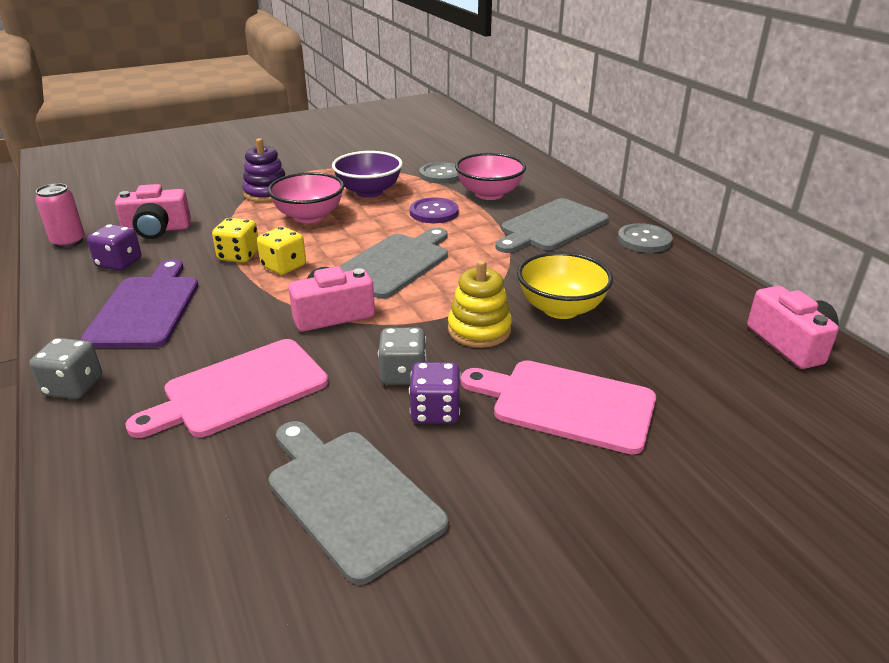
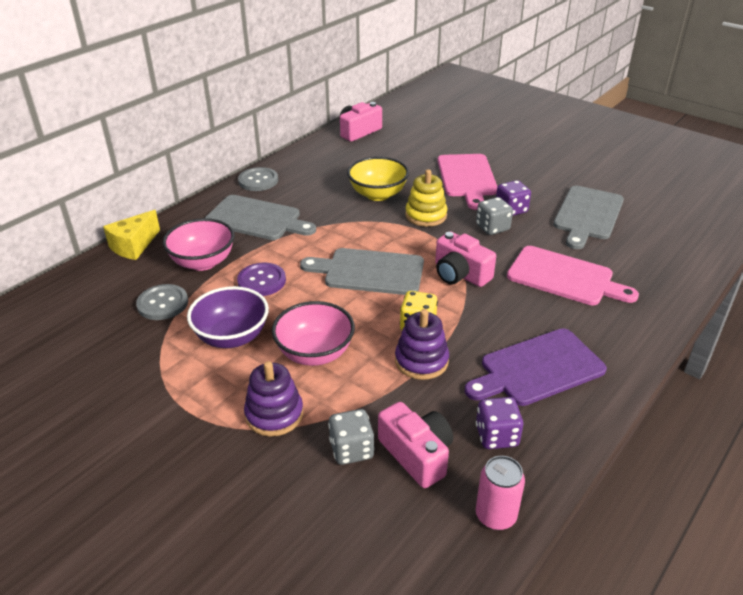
camera: 115 degrees left, 5 degrees up
(73, 387) = (638, 346): grey dice -> grey dice (351, 450)
(239, 256) = (421, 361): yellow dice -> purple stacking toy
(541, 172) = (134, 246): none -> yellow cheese

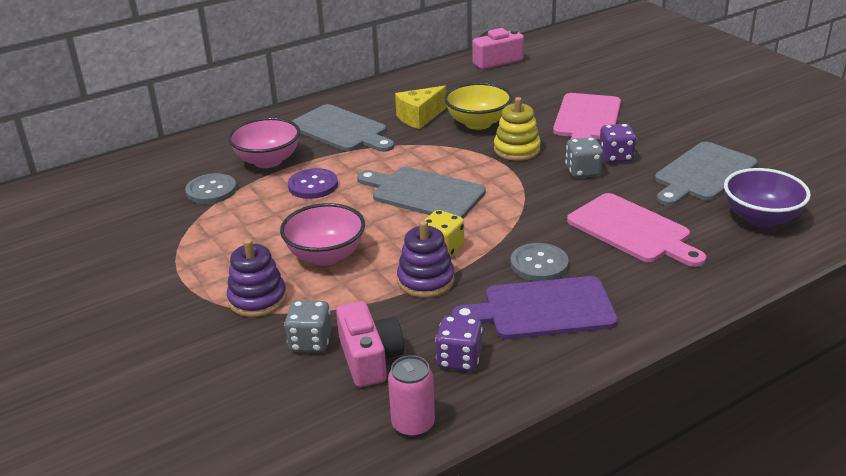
camera: 20 degrees right, 5 degrees down
(134, 246) = (213, 138): yellow cheese -> yellow cheese (419, 117)
(232, 337) = (257, 229): purple bowl -> purple bowl (760, 218)
(258, 181) = (363, 95): grey button -> grey button (539, 264)
(460, 274) = (517, 210): pink camera -> none

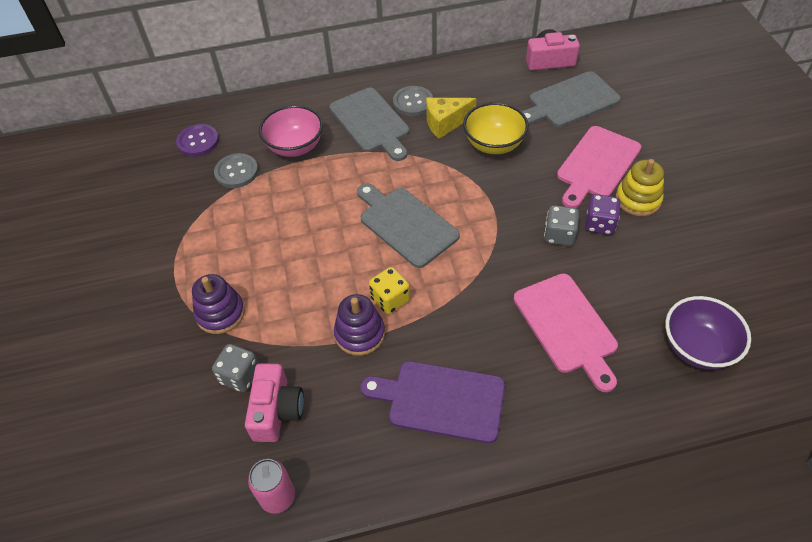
camera: 20 degrees right, 20 degrees up
(313, 185) = (318, 188): purple button -> purple button (198, 141)
(326, 256) = (293, 278): pink bowl -> none
(459, 359) = (345, 436): purple dice -> none
(517, 150) = (512, 189): yellow stacking toy -> yellow stacking toy (638, 199)
(539, 264) = (463, 344): grey button -> grey button (413, 102)
(703, 174) = (671, 270): grey cutting board -> grey cutting board (570, 101)

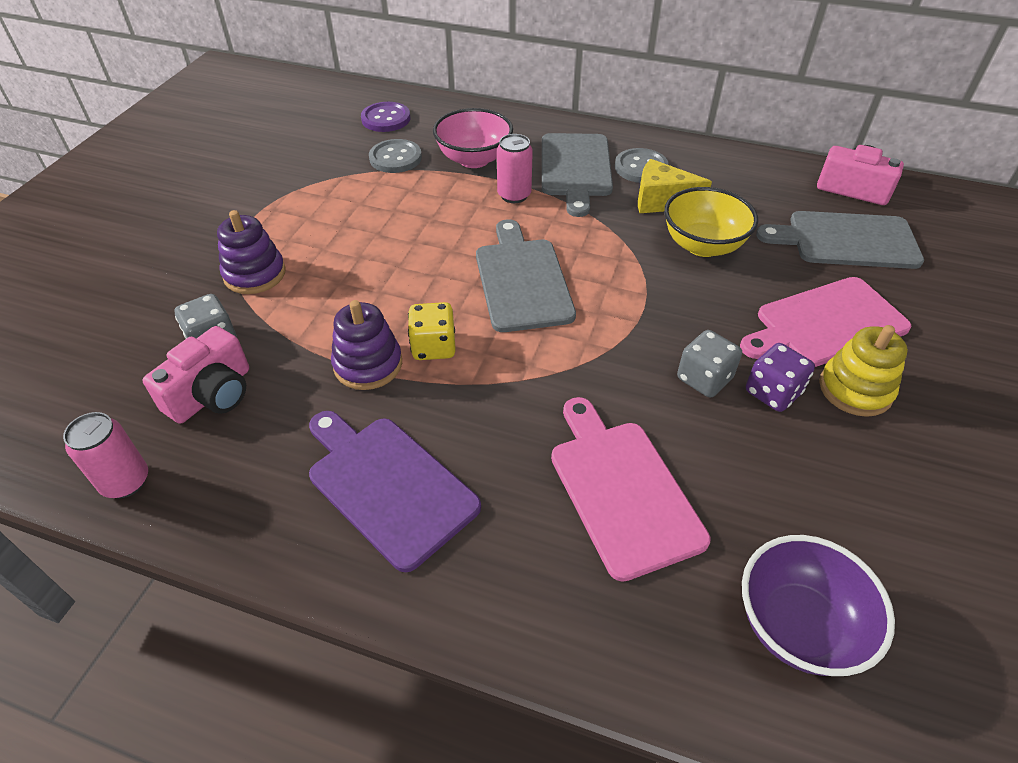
camera: 30 degrees right, 5 degrees down
(347, 163) = (514, 195): none -> pink can
(567, 326) = (622, 490): pink cutting board -> pink cutting board turned 150 degrees clockwise

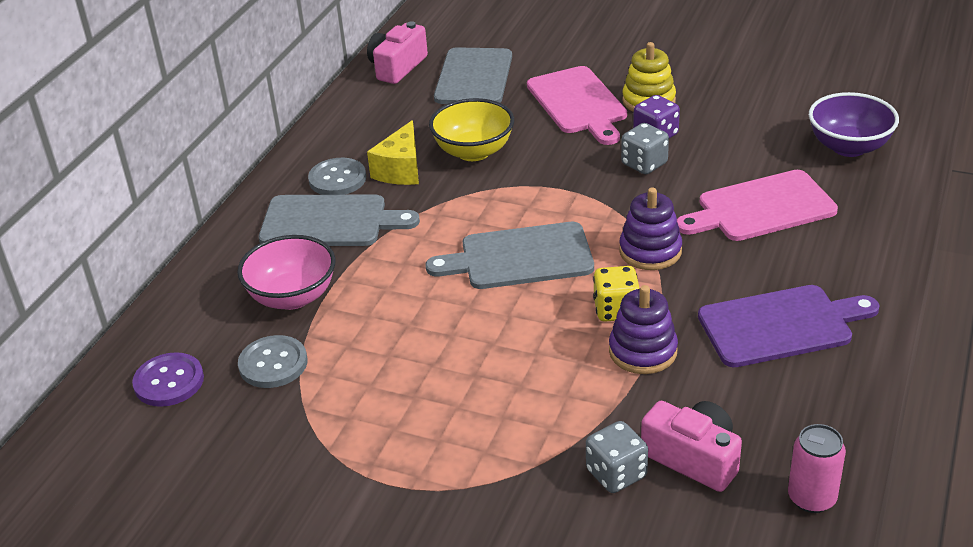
camera: 85 degrees left, 10 degrees down
(255, 274) = (502, 459): purple stacking toy -> purple stacking toy (650, 251)
(388, 485) = (781, 325): purple cutting board -> purple cutting board turned 150 degrees counterclockwise
(514, 195) = (373, 265): pink can -> none

